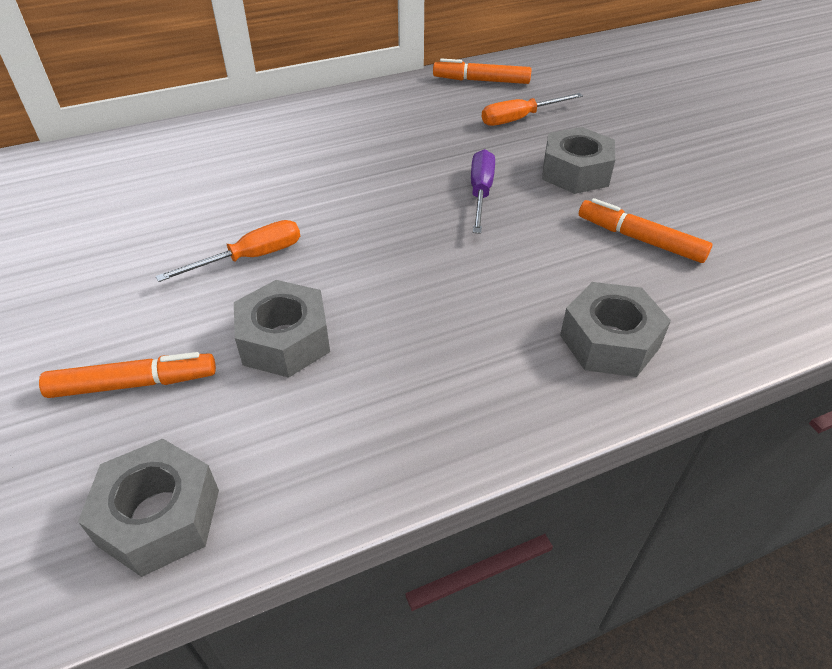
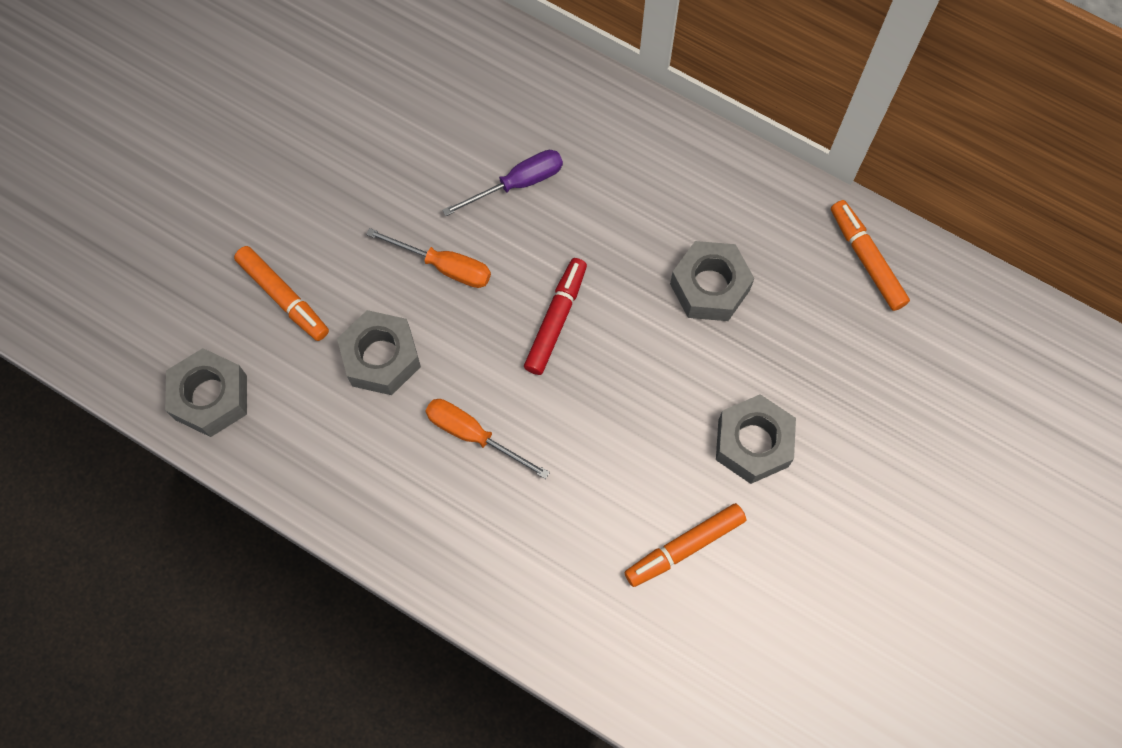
camera: 55 degrees right, 25 degrees up
(374, 219) = (556, 320): none -> red marker
(480, 193) = (656, 380): purple screwdriver -> purple screwdriver (517, 184)
(519, 119) = (815, 341): orange screwdriver -> orange screwdriver (473, 435)
(609, 341) = (533, 579): grey nut -> grey nut (709, 287)
(640, 239) = (684, 547): orange marker -> orange marker turned 120 degrees counterclockwise

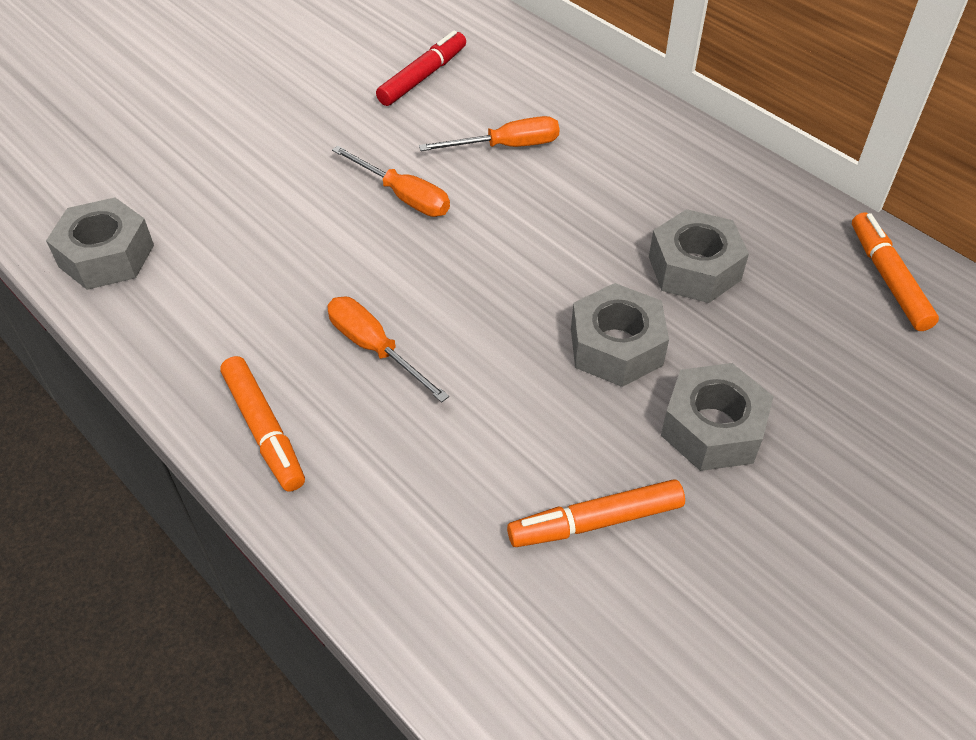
camera: 15 degrees right, 20 degrees down
(283, 297) = (225, 190): orange marker -> orange marker (264, 430)
(381, 358) = (302, 258): grey nut -> grey nut (616, 347)
(517, 184) = (507, 146): purple screwdriver -> orange screwdriver
(556, 320) = (509, 263): red marker -> red marker (423, 77)

